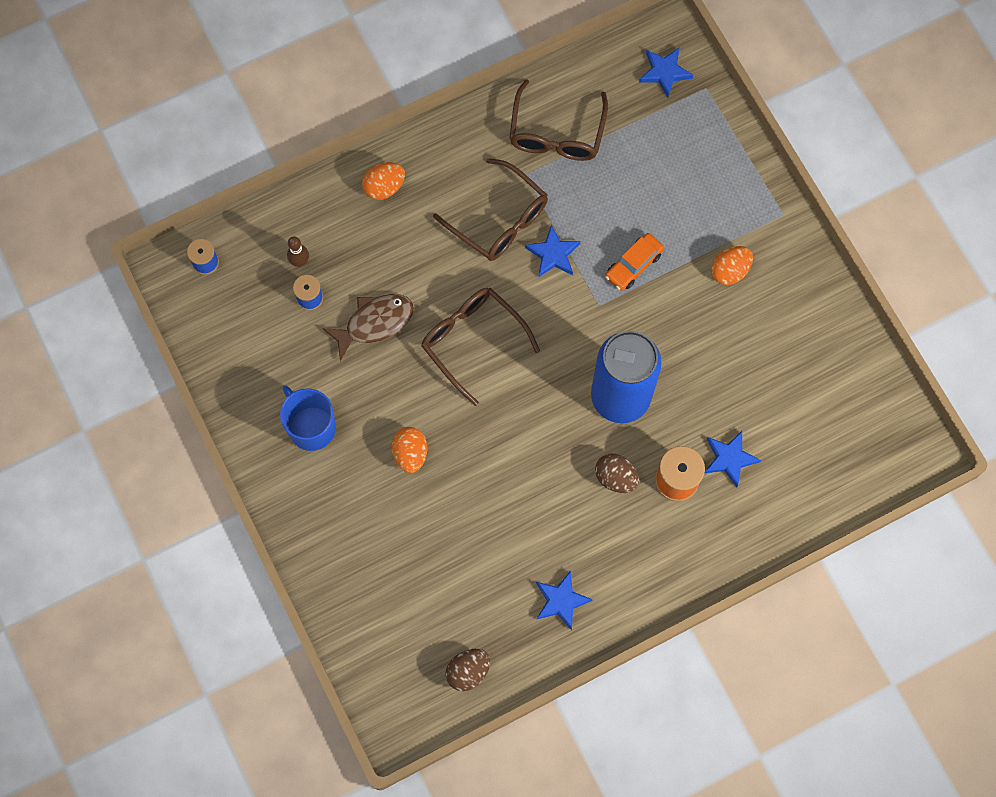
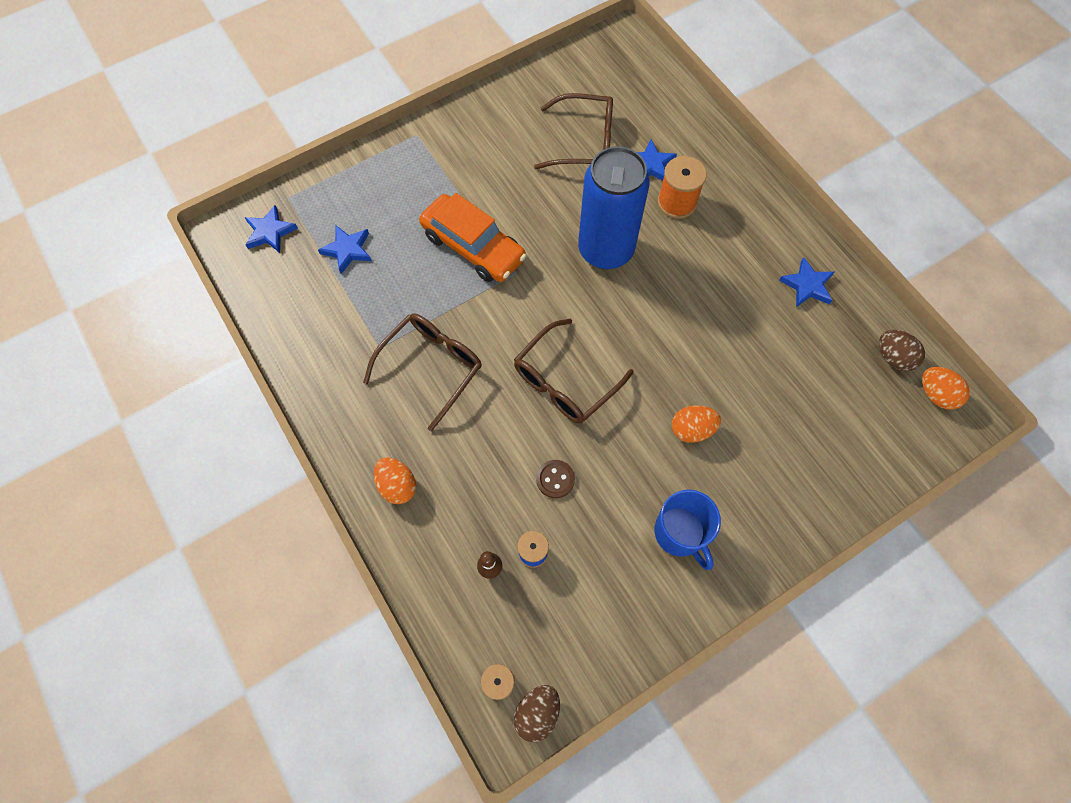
camera: 95 degrees left, 5 degrees down
(311, 427) = (680, 533): blue mug -> blue mug turned 75 degrees counterclockwise
(374, 323) = (555, 479): brown fish -> brown button
(553, 254) = (466, 315): blue star -> blue star (347, 250)
(556, 133) = (334, 321): brown glasses -> brown glasses (584, 142)
(615, 478) = (683, 249): brown egg -> brown egg (537, 712)
(633, 265) = (473, 247): orange car -> orange car, size x1.78
(729, 271) = (474, 172): orange egg -> orange egg (935, 394)

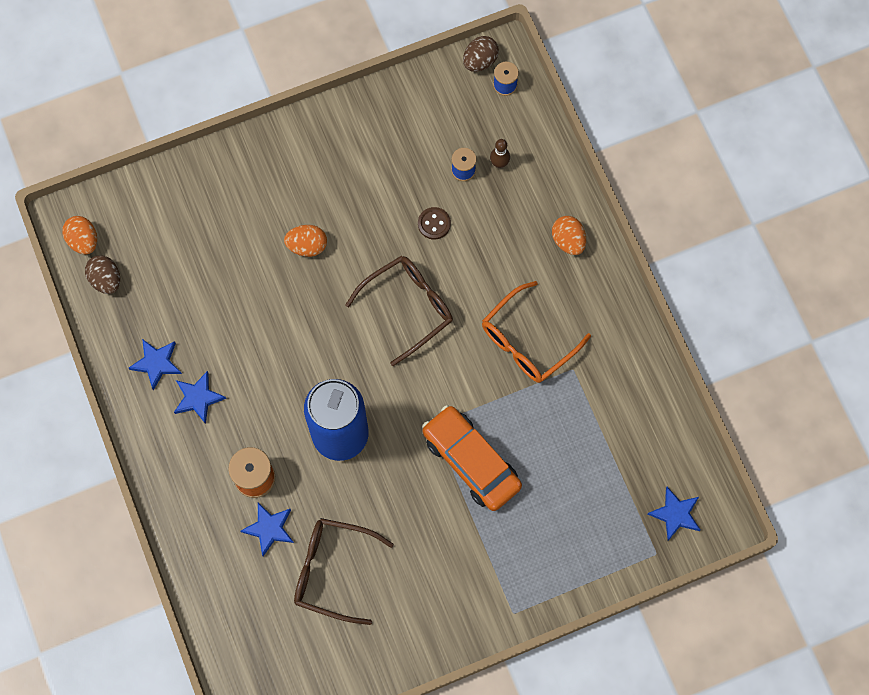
camera: 170 degrees left, 5 degrees up
(347, 250) = (597, 479): blue star -> blue star (198, 398)
(431, 367) = (527, 341): brown glasses -> orange glasses
(680, 533) = (341, 165): blue mug -> none

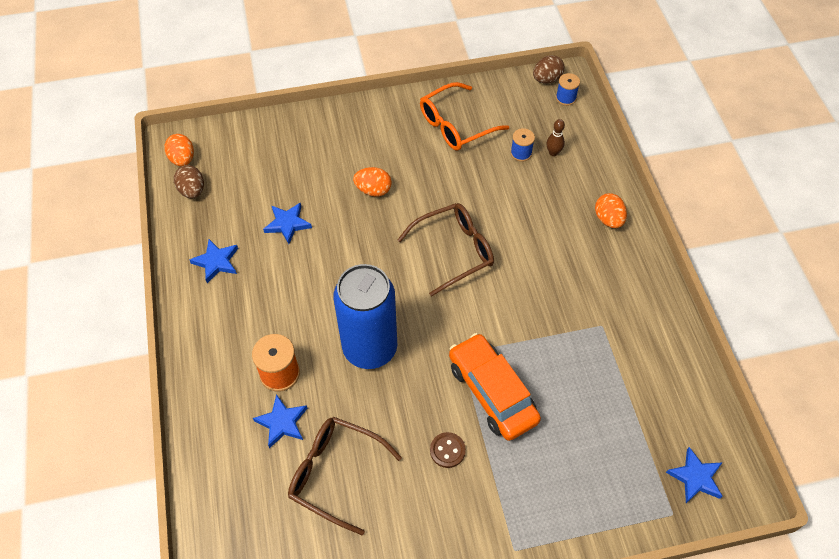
camera: 10 degrees right, 15 degrees down
(198, 398) = (245, 296): blue star -> blue star (287, 224)
(434, 224) = (488, 189): brown button -> brown button (447, 450)
(527, 341) = (561, 295): orange glasses -> orange glasses (455, 125)

